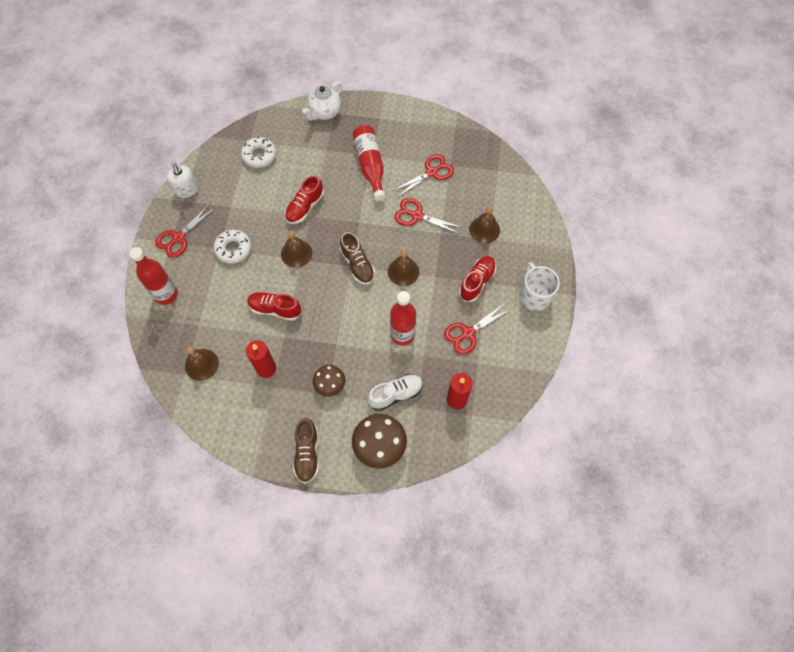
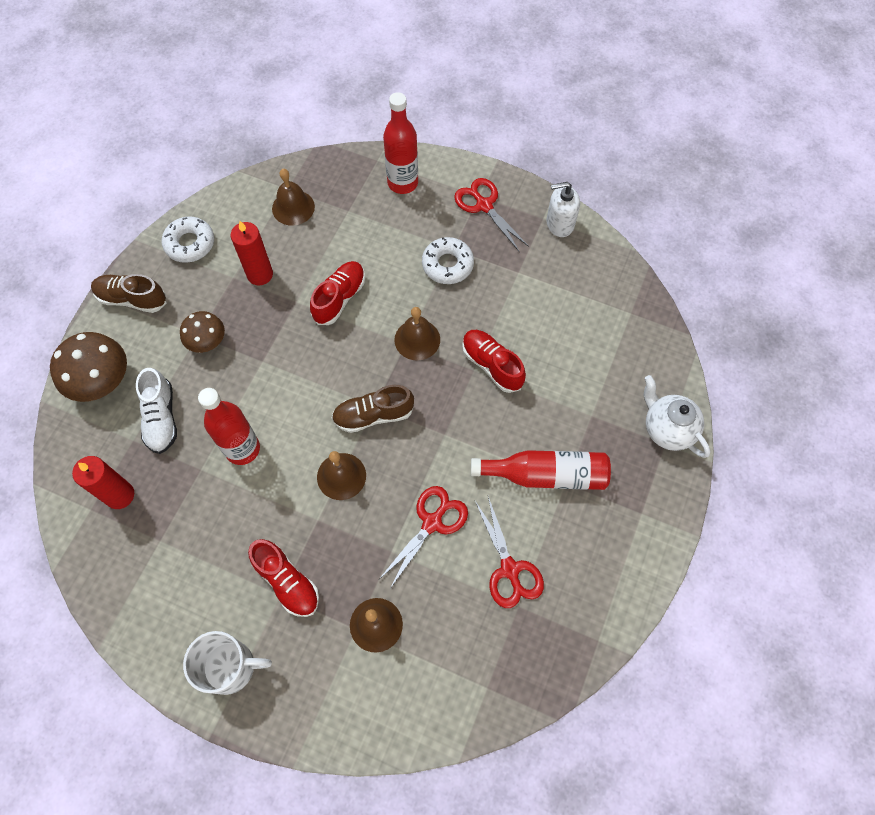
camera: 105 degrees right, 0 degrees up
(259, 155) = (600, 321): white donut -> white donut (190, 244)
(468, 333) = (209, 541): red scissors -> none

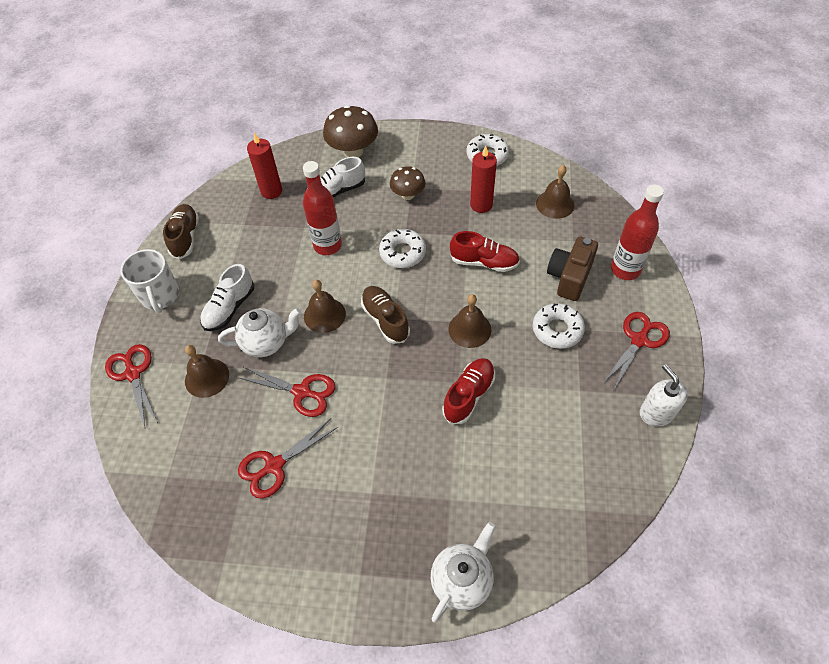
camera: 75 degrees right, 10 degrees down
(132, 299) = (425, 142): brown shoe -> brown shoe (185, 237)
(287, 581) = (229, 308): red shoe -> white shoe
(290, 372) = (402, 253): none -> white donut
(337, 715) = (133, 374): none -> red scissors
(354, 548) = (266, 343): none -> white teapot
(391, 231) = (569, 277): none -> brown camera
(546, 475) = (373, 472): red bottle -> none

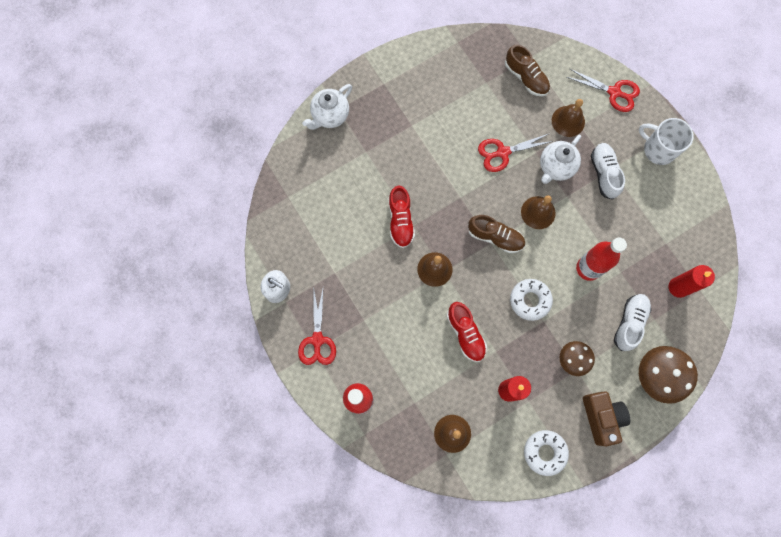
camera: 140 degrees right, 20 degrees up
(185, 237) = (694, 203): brown shoe -> brown shoe (526, 78)
(274, 465) = (477, 102): red scissors -> none
(462, 580) = (330, 116): white teapot -> white teapot turned 45 degrees clockwise
(484, 262) = (465, 333): red shoe -> red shoe turned 90 degrees counterclockwise
(557, 330) = (376, 310): white donut -> none
(569, 277) = (396, 363): brown camera -> brown camera (601, 417)

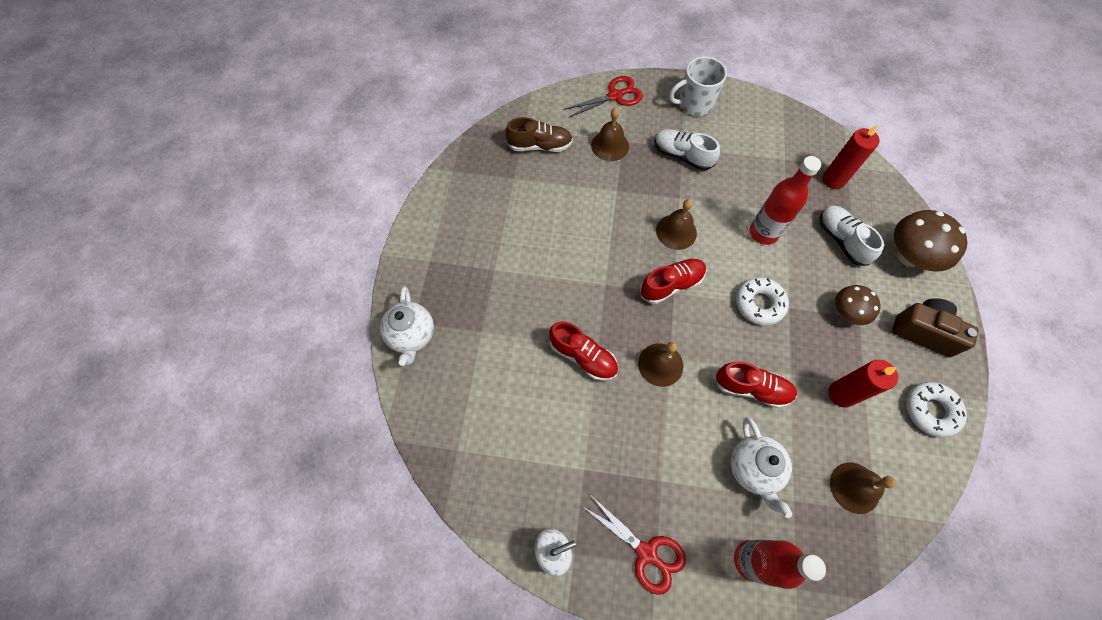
camera: 50 degrees left, 10 degrees down
(495, 237) = (671, 285): brown shoe -> red shoe
(502, 152) = (593, 216): red scissors -> none
(555, 167) = (644, 186): white teapot -> white teapot (753, 469)

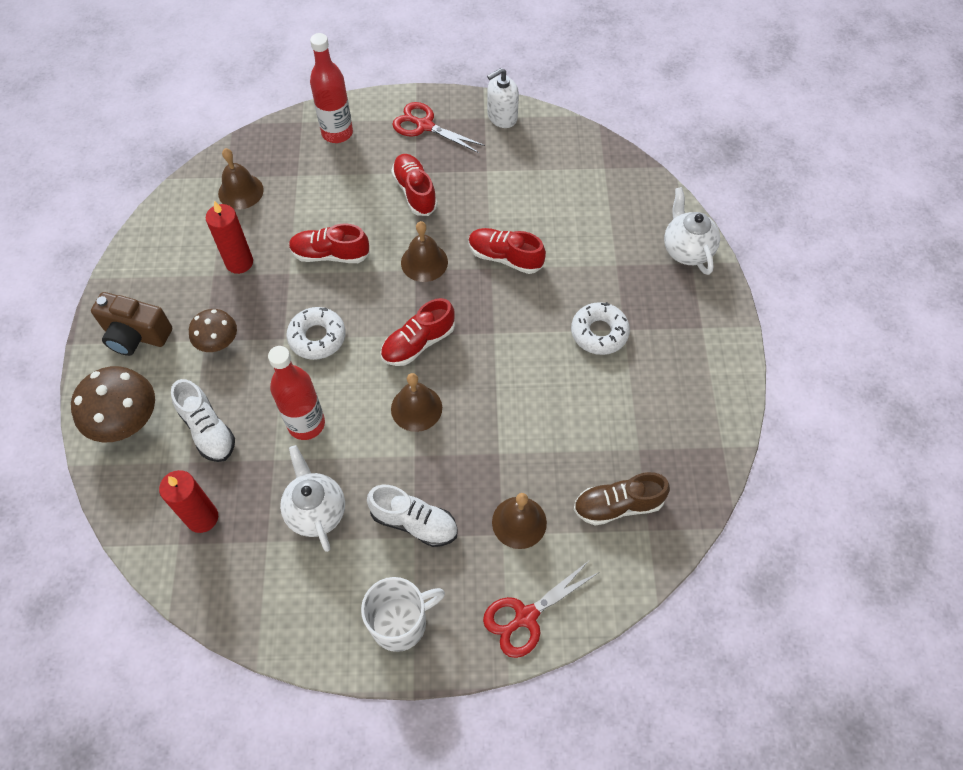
camera: 170 degrees right, 5 degrees down
(664, 453) = (415, 192): none -> red shoe
(753, 469) = (332, 191): white teapot -> white teapot (316, 511)
(930, 410) = (151, 261): white donut -> white donut (599, 333)

